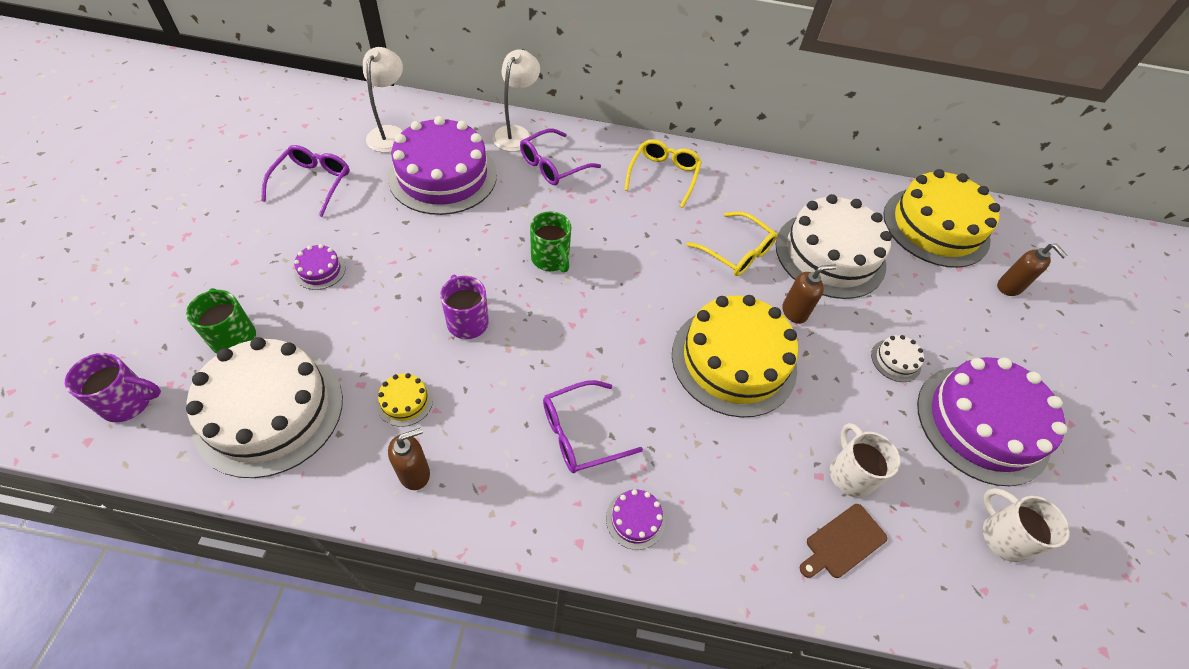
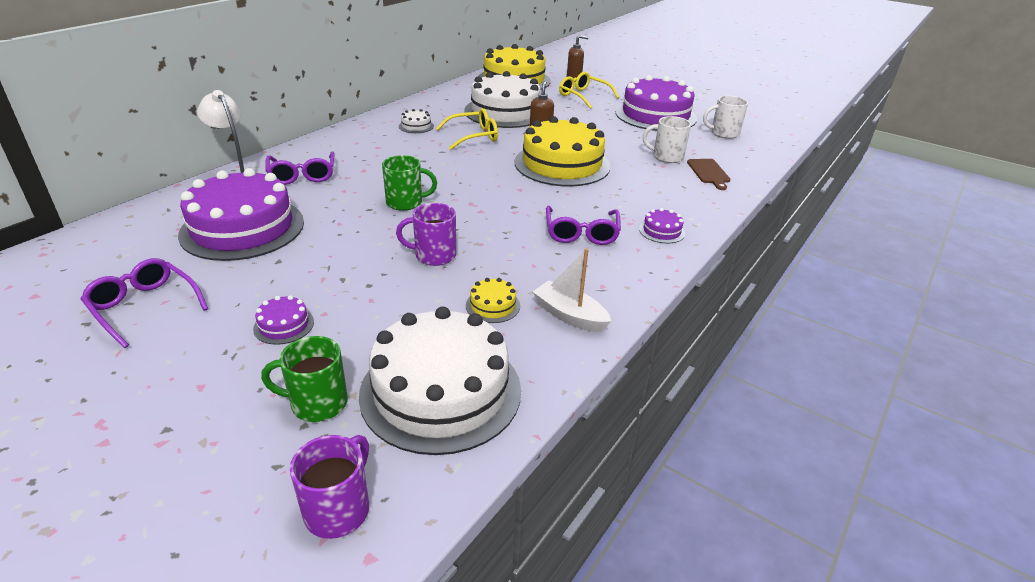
camera: 60 degrees left, 20 degrees down
(390, 133) = (138, 243): white lamp -> none
(415, 473) = (569, 315): brown soap dispenser -> white boat
(663, 176) = (372, 138): yellow glasses -> yellow glasses (583, 96)
(895, 360) = (599, 121): white cake -> white cake (416, 126)

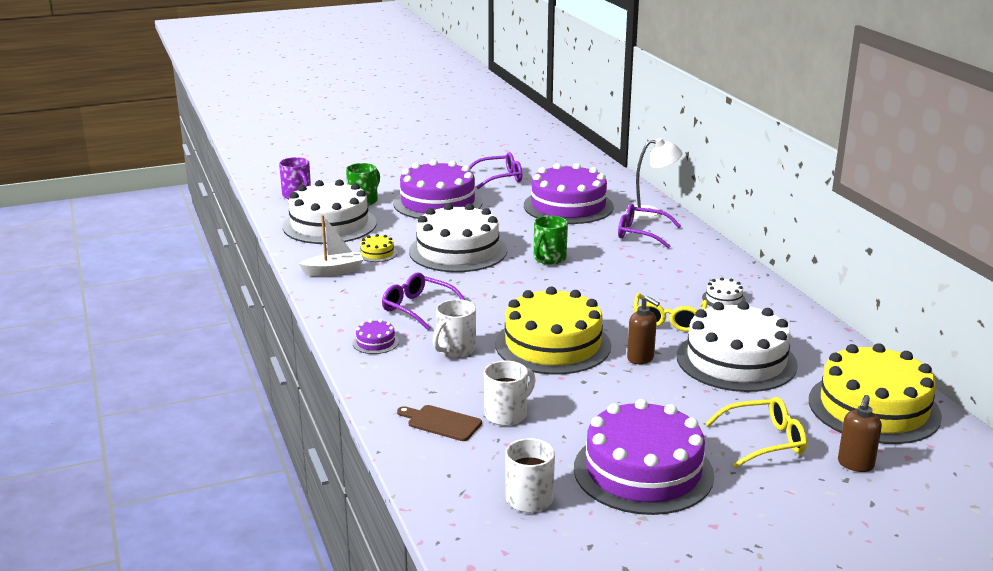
camera: 125 degrees right, 10 degrees down
(284, 325) = (437, 203): purple cake -> purple cake, size x2.49
(434, 255) = (458, 251): purple mug -> white cake
(621, 195) = (455, 350): none -> white mug

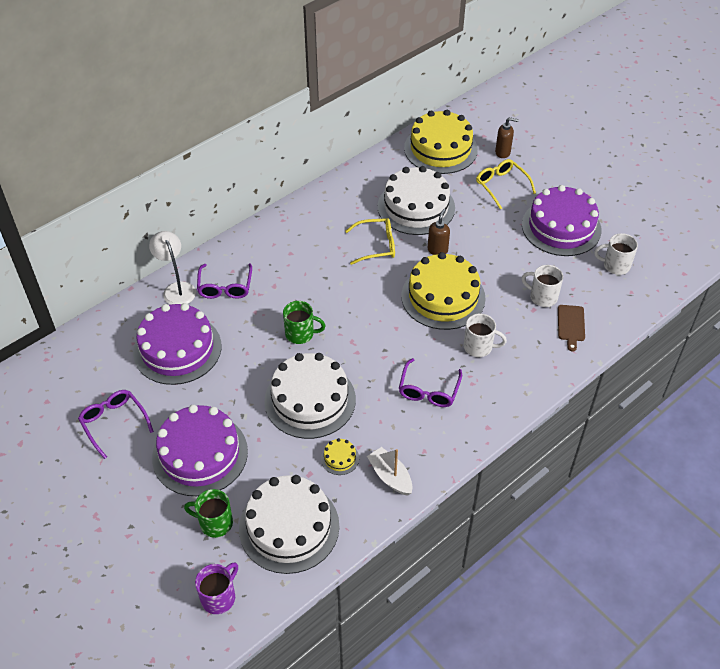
camera: 110 degrees left, 25 degrees up
(375, 342) = (494, 397): purple cake -> none
(723, 299) = (329, 223): white cake -> none

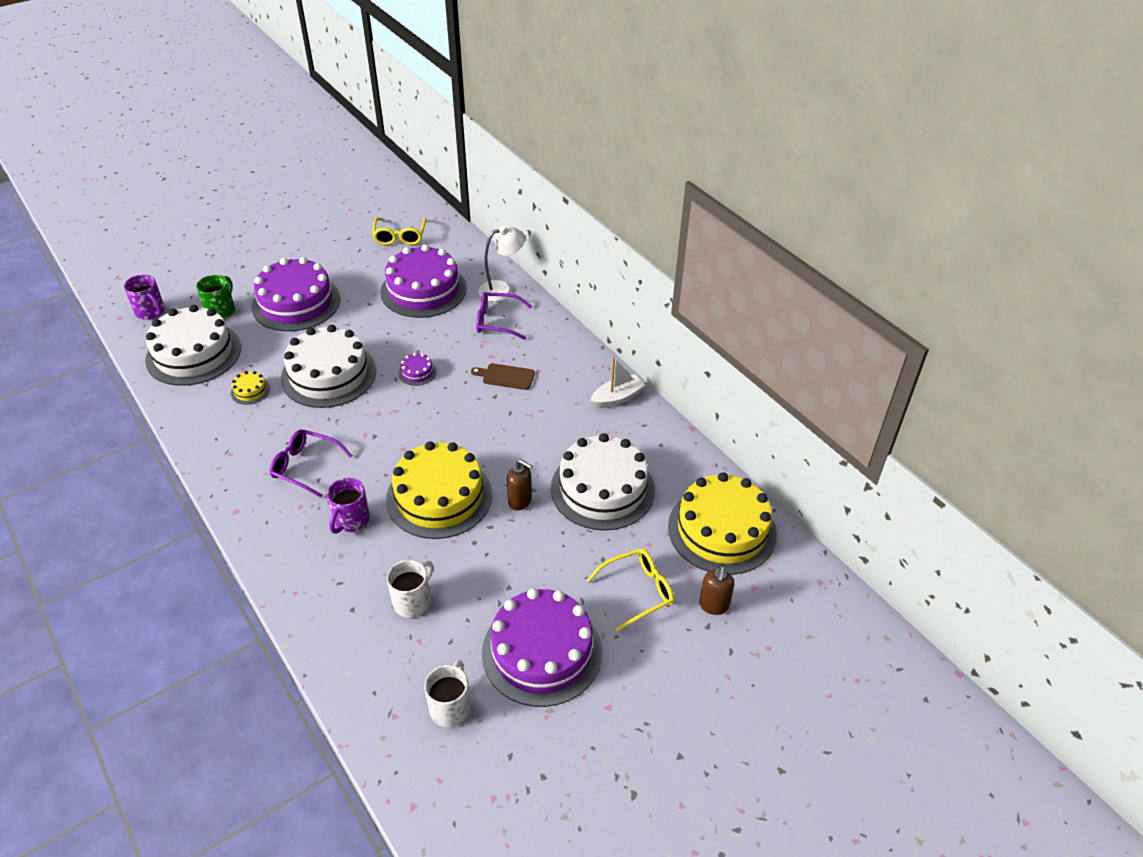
camera: 95 degrees right, 5 degrees down
(114, 423) = (351, 255): purple glasses -> none
(300, 334) = (417, 372): green mug -> purple cake
(376, 246) = (537, 443): yellow glasses -> yellow glasses (400, 236)
(390, 476) = (212, 425): white boat -> white boat (617, 398)
(479, 347) = (351, 520): white mug -> purple mug
(571, 325) = (355, 624): brown cutting board -> brown cutting board (506, 376)

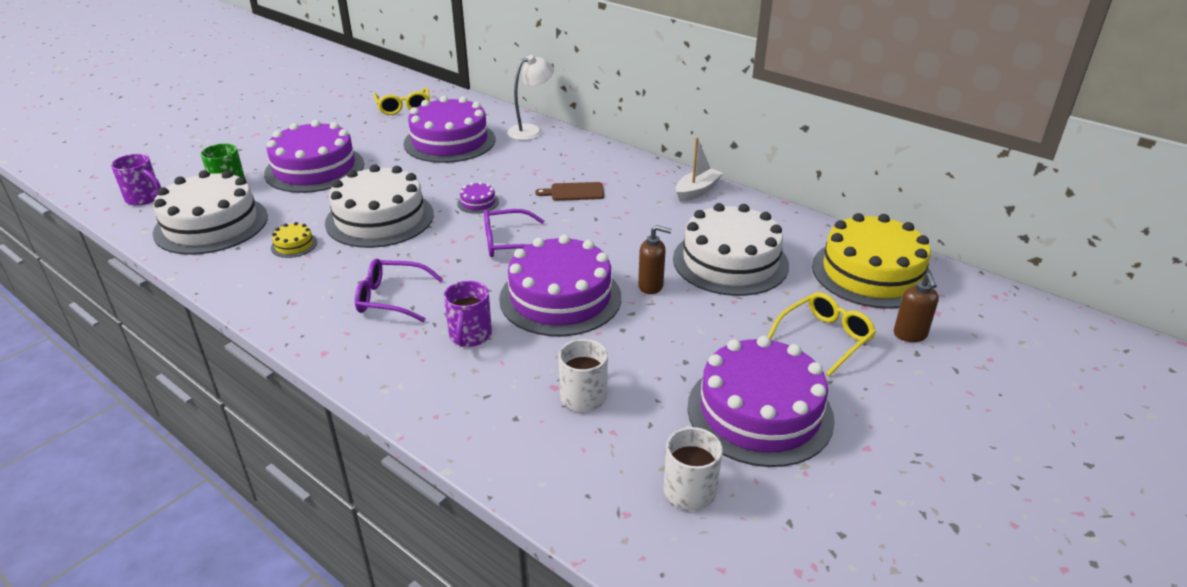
camera: 15 degrees left, 10 degrees down
(439, 496) = (560, 298): yellow cake -> purple cake
(497, 321) = (540, 153): purple glasses -> purple glasses (508, 243)

